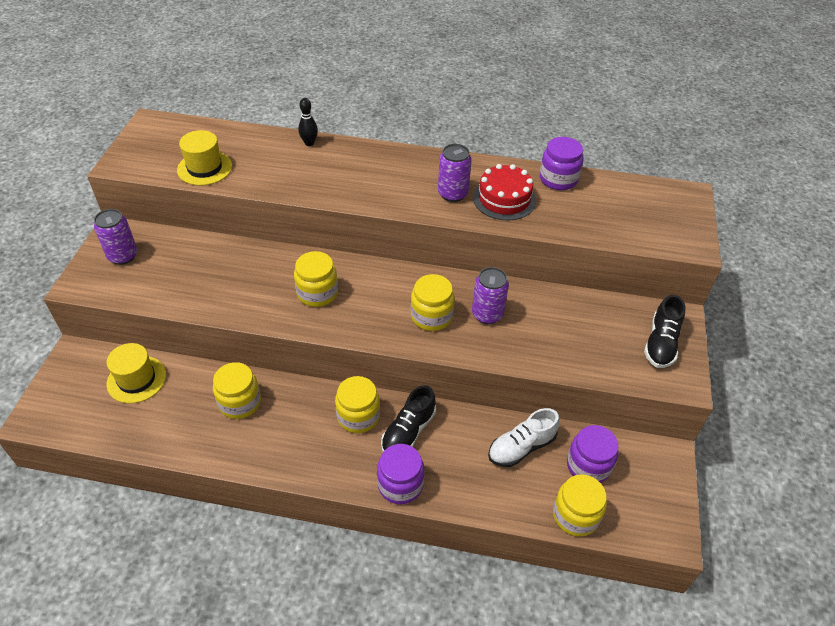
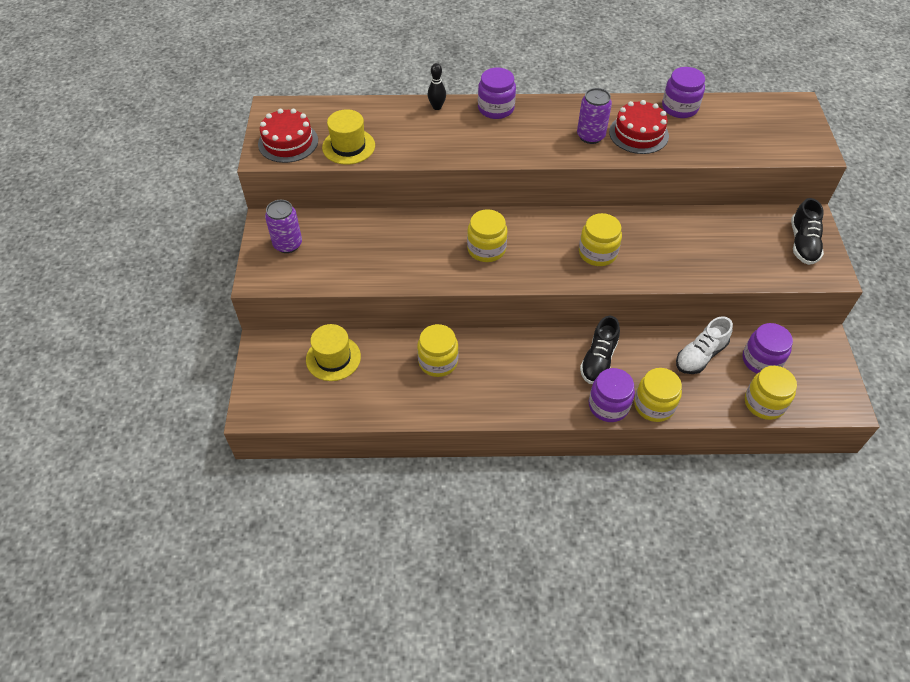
camera: 10 degrees left, 5 degrees up
(149, 155) = (288, 142): none -> red cake
(358, 416) = (549, 354): yellow jar -> yellow jar (654, 405)
(367, 153) = (496, 108): none -> purple jar
(487, 314) = (646, 243): purple can -> none

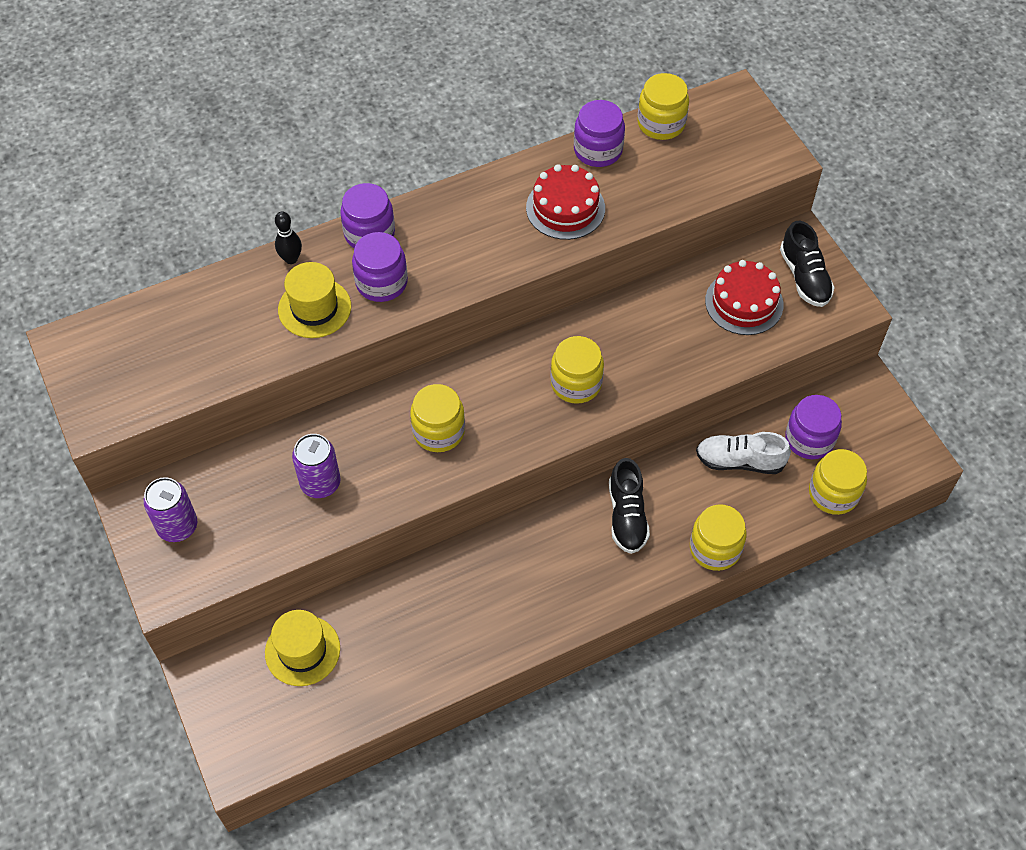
camera: 25 degrees left, 5 degrees up
(288, 142) = (118, 388): red cake -> red cake (744, 302)
(348, 146) = (205, 364): yellow hat -> yellow hat (314, 308)
(438, 361) = (437, 599): yellow jar -> yellow jar (661, 123)
(590, 136) = (508, 233): purple can -> purple can (320, 483)
(608, 405) = (664, 571): purple jar -> purple jar (381, 282)
(700, 355) = (739, 461): white shoe -> white shoe turned 75 degrees clockwise

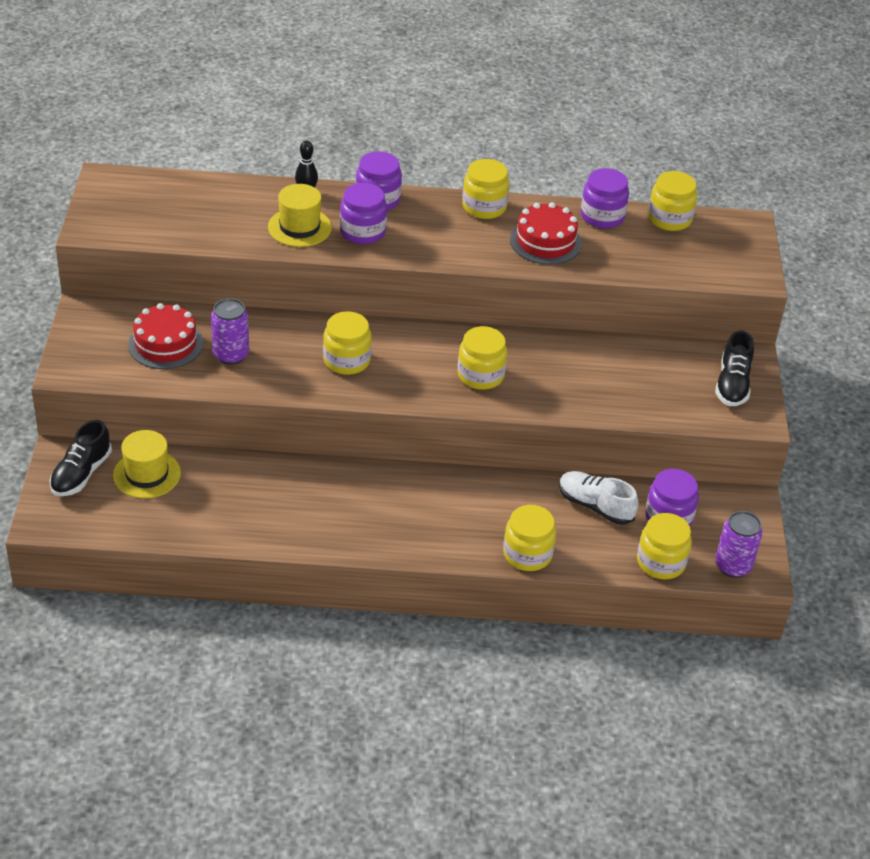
camera: 25 degrees right, 15 degrees down
(177, 526) = (106, 337): purple can -> purple can (733, 566)
(479, 192) = (484, 207): none -> yellow jar
(627, 516) = (470, 501): black shoe -> black shoe (81, 474)
(744, 302) = (665, 380): red cake -> red cake (165, 344)

